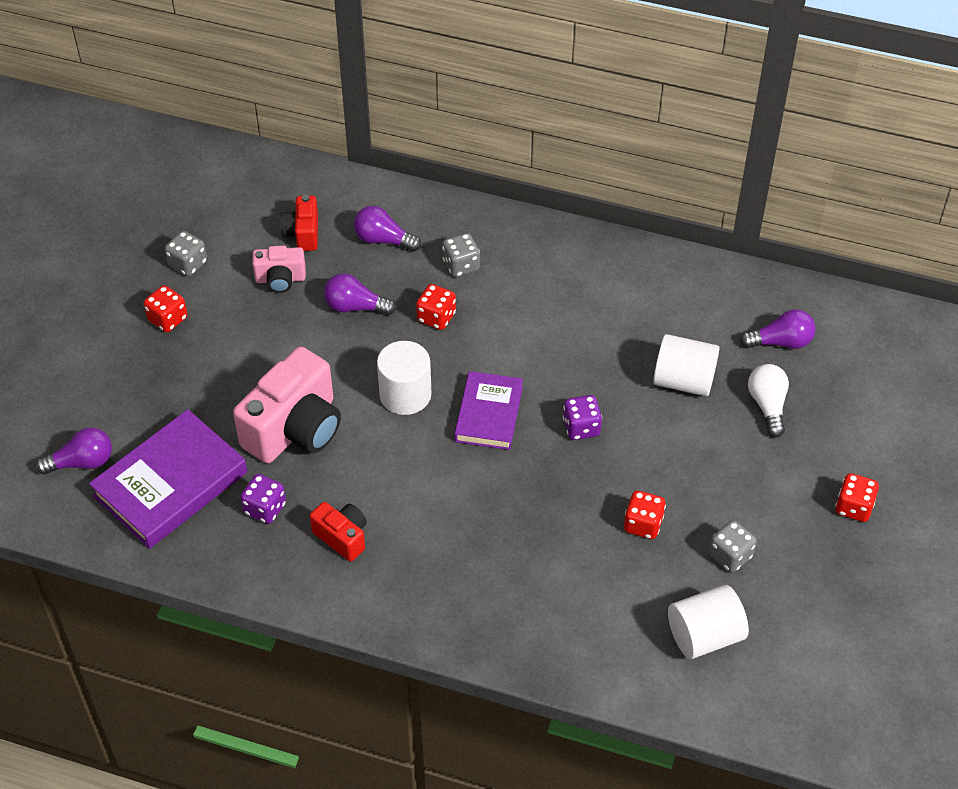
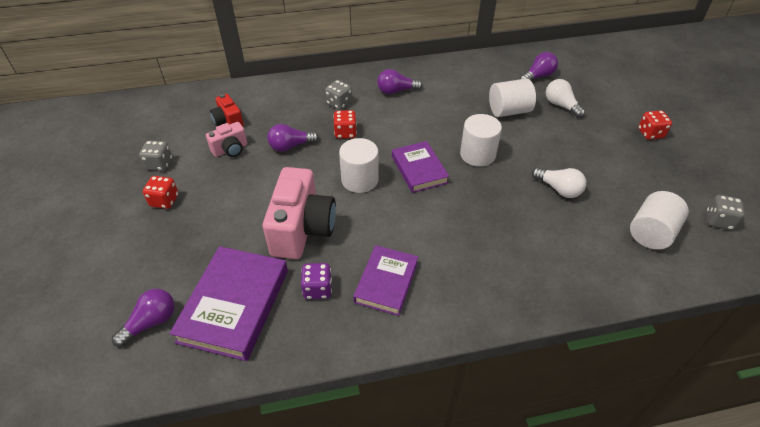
camera: 30 degrees left, 5 degrees down
(342, 537) = (386, 282): red camera -> purple book
(383, 240) = (282, 107): purple light bulb -> purple light bulb (396, 91)
(581, 427) = (477, 154): purple dice -> white cylinder
(643, 524) = (558, 189): red dice -> white light bulb
(730, 556) = (619, 184): grey dice -> grey dice (719, 221)

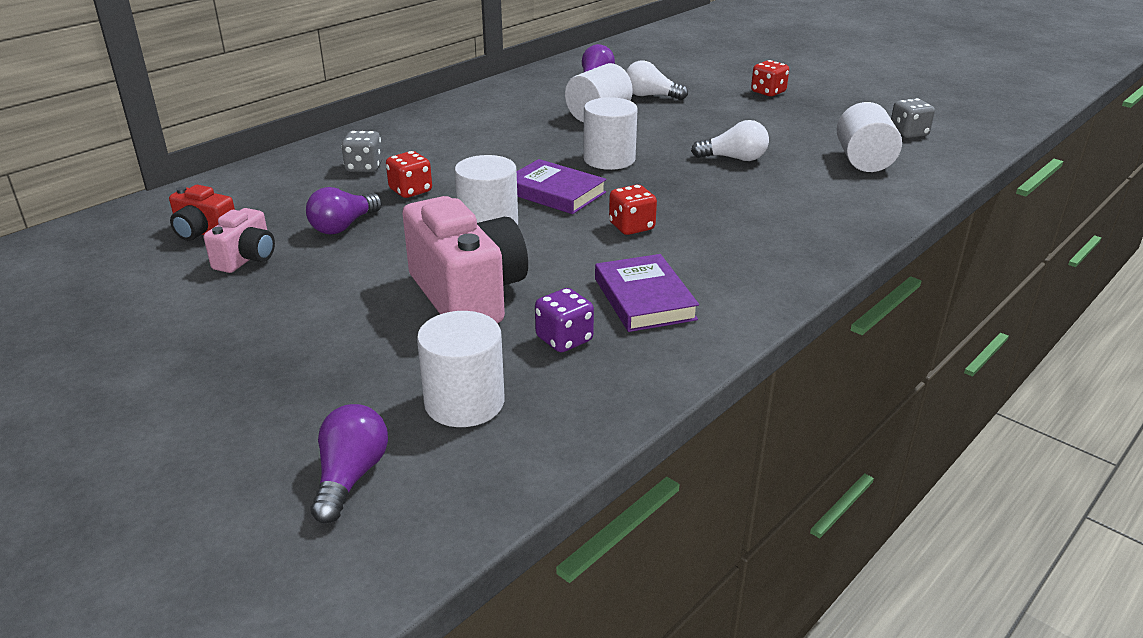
camera: 35 degrees left, 15 degrees down
(159, 164) = (133, 312): grey dice -> none
(164, 201) = (197, 346): red dice -> red dice (631, 227)
(234, 305) = (464, 402): purple book -> white cylinder
(396, 91) = (432, 136): purple light bulb -> none

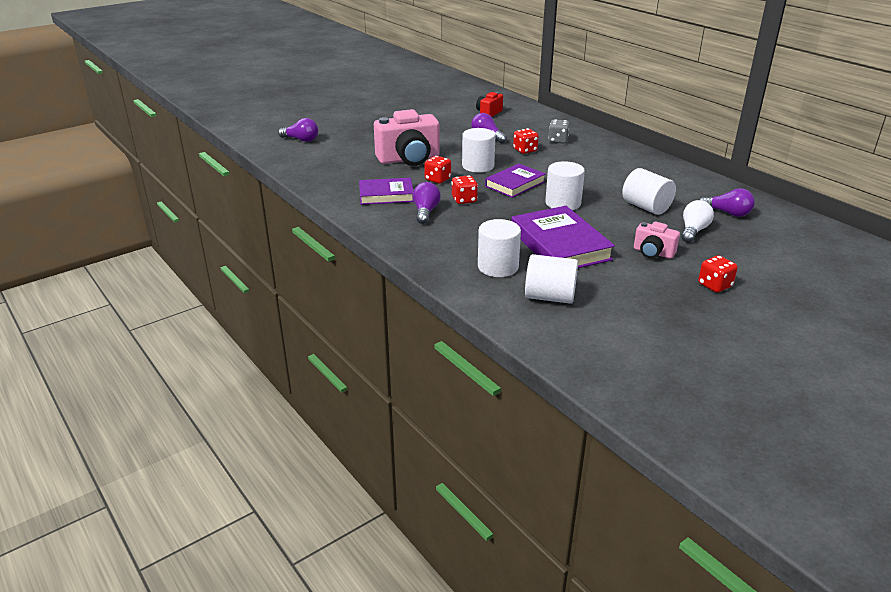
camera: 100 degrees right, 0 degrees up
(247, 258) = (461, 121): pink camera -> pink camera (653, 253)
(464, 402) = (329, 156): white cylinder -> white cylinder (498, 267)
(558, 256) = (437, 179): none -> red dice
(564, 339) = (361, 175): purple dice -> none
(692, 254) = (425, 212): none -> purple light bulb
(734, 158) = (560, 245): white light bulb -> purple book
(908, 133) = (611, 336): grey dice -> none

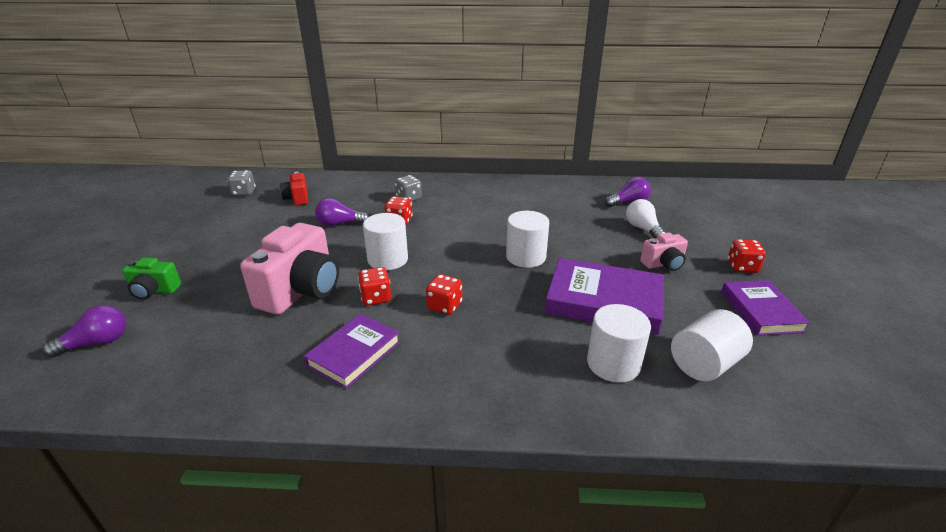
camera: 50 degrees left, 0 degrees up
(349, 129) = (154, 291): none -> green camera
(425, 212) = (435, 346): purple light bulb -> none
(465, 98) = (244, 192): none -> grey dice
(515, 184) = (455, 260): purple book -> purple book (760, 311)
(646, 207) = (581, 226): white cylinder -> none

